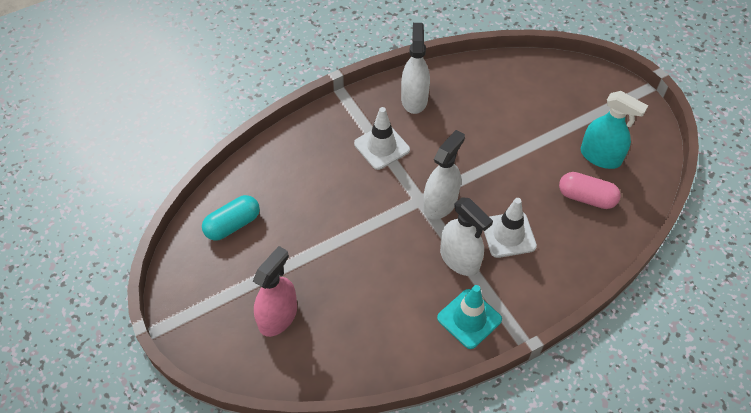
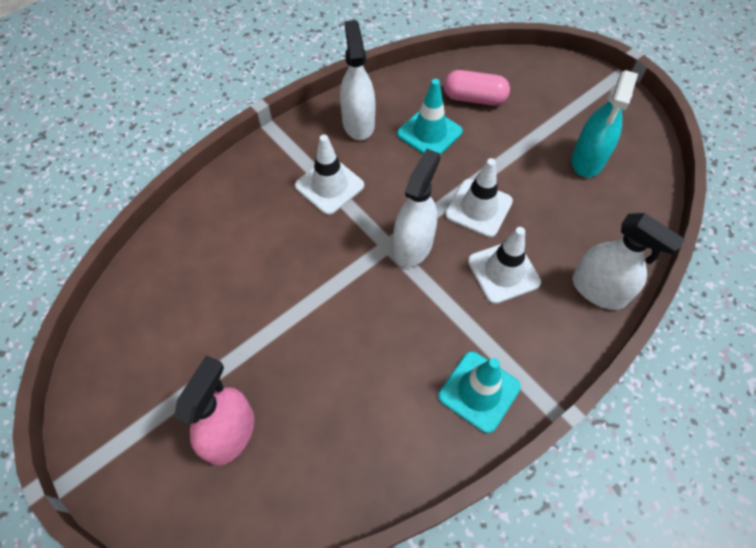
camera: 10 degrees left, 5 degrees up
(233, 225) = (155, 315): turquoise capsule -> none
(459, 259) = (451, 313): white spray bottle -> white spray bottle (598, 290)
(472, 115) = (429, 133): none -> turquoise traffic cone
(499, 182) = (478, 208): none -> white traffic cone
(586, 197) = (584, 211): pink capsule -> pink capsule (474, 98)
(600, 156) = (588, 159): turquoise spray bottle -> turquoise spray bottle turned 90 degrees clockwise

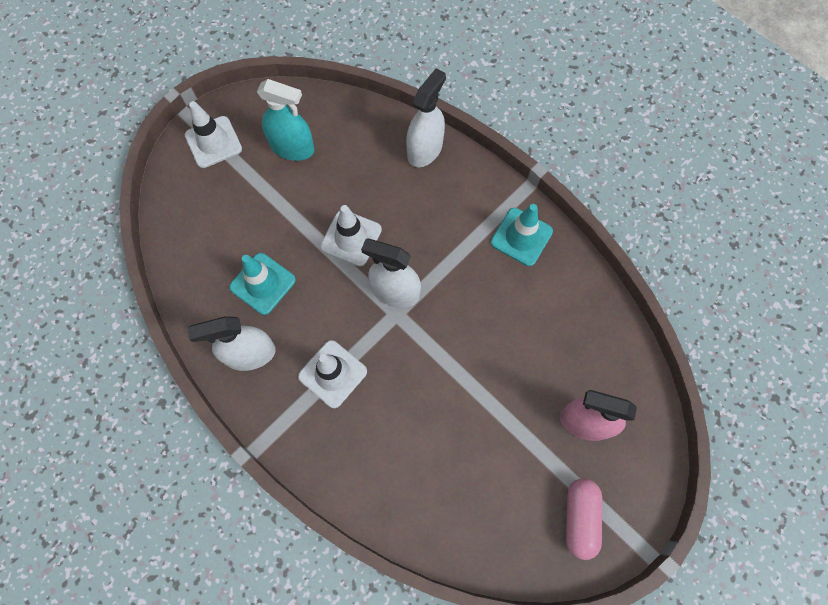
camera: 95 degrees left, 10 degrees up
(474, 98) = (216, 243): pink capsule -> pink capsule (579, 518)
(503, 272) = (415, 218): white traffic cone -> white traffic cone (213, 142)

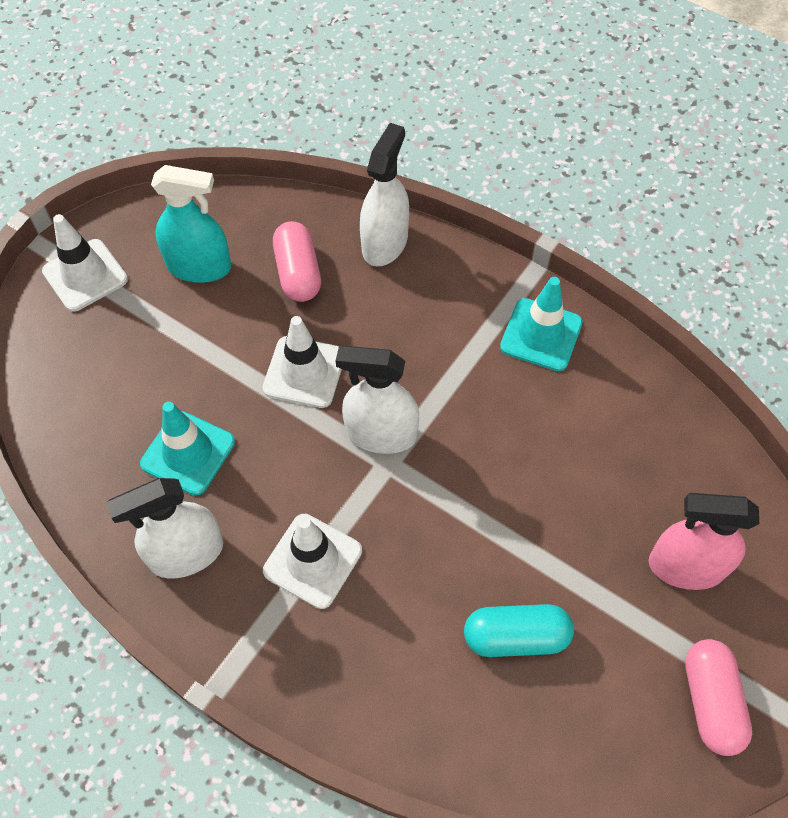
camera: 10 degrees left, 10 degrees down
(360, 163) = (298, 273): none -> pink capsule
(458, 450) = (516, 637): none -> turquoise capsule

